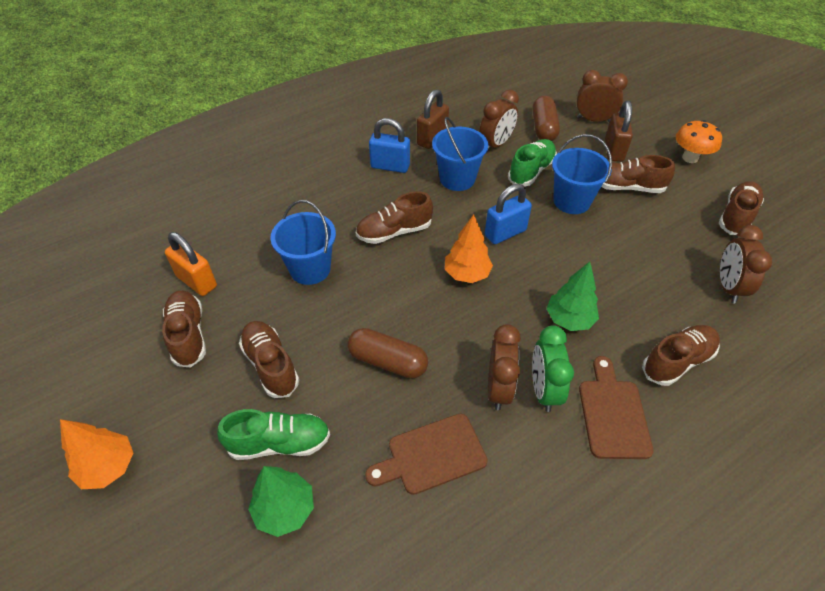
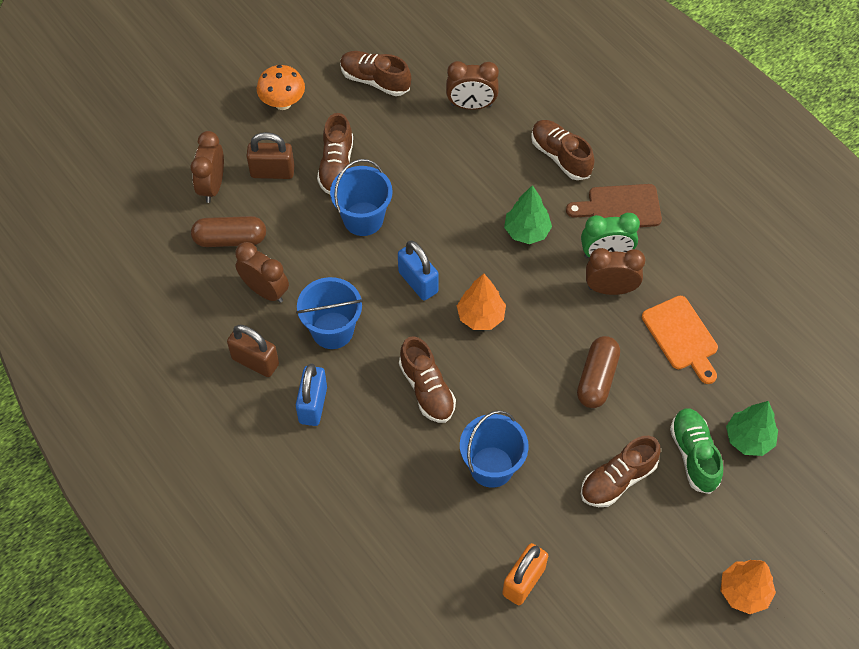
camera: 95 degrees left, 10 degrees up
(188, 335) = (595, 568): brown shoe -> none
(431, 455) = (681, 337): brown cutting board -> orange cutting board
(531, 171) = (314, 255): green shoe -> none

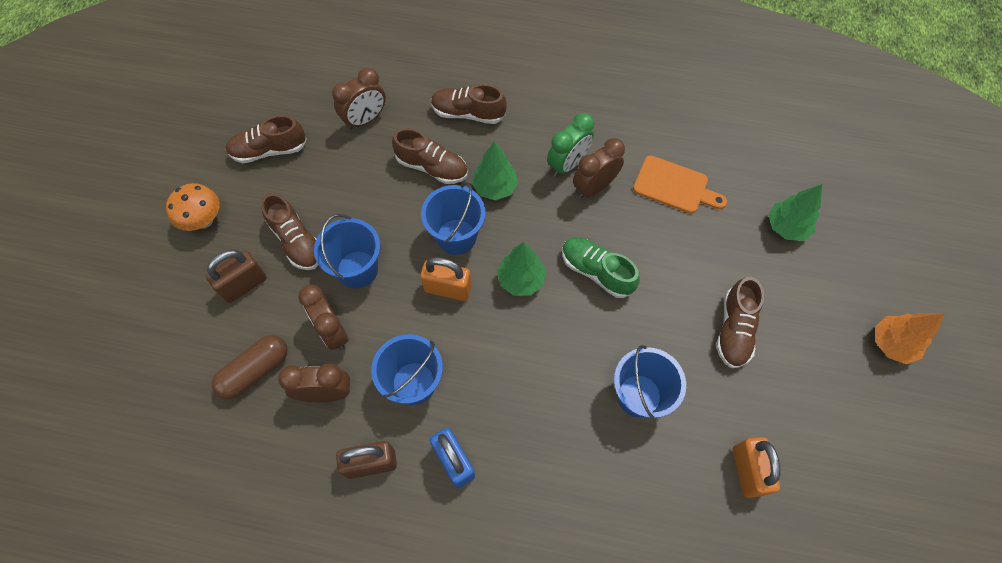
camera: 40 degrees left, 5 degrees up
(212, 186) = (199, 335): brown clock -> brown clock (333, 331)
(418, 282) = (448, 289): blue padlock -> orange padlock
(427, 389) = (533, 372): brown shoe -> brown shoe (432, 167)
(460, 248) = (456, 237): none -> blue bucket
(480, 316) = (521, 280): orange tree -> green tree
(597, 378) = (648, 262): brown capsule -> none
(620, 207) = (545, 122): brown cutting board -> none
(694, 455) = (764, 268): green shoe -> green shoe (596, 271)

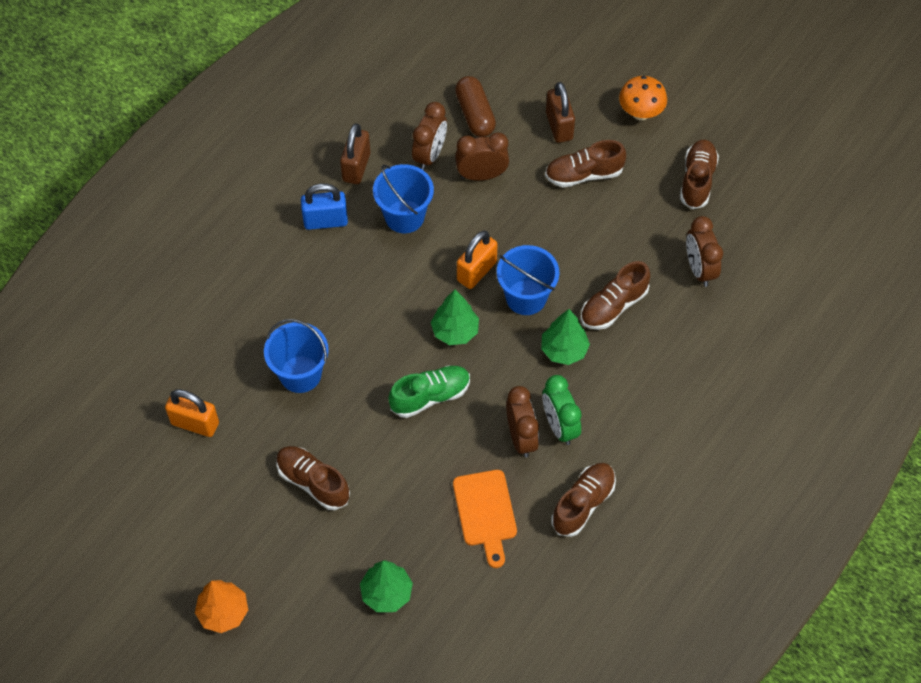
camera: 115 degrees right, 5 degrees down
(357, 269) = (532, 210): blue bucket -> none
(468, 113) = (666, 362): brown shoe -> brown shoe (583, 504)
(674, 186) = (485, 512): orange cutting board -> orange cutting board turned 60 degrees counterclockwise

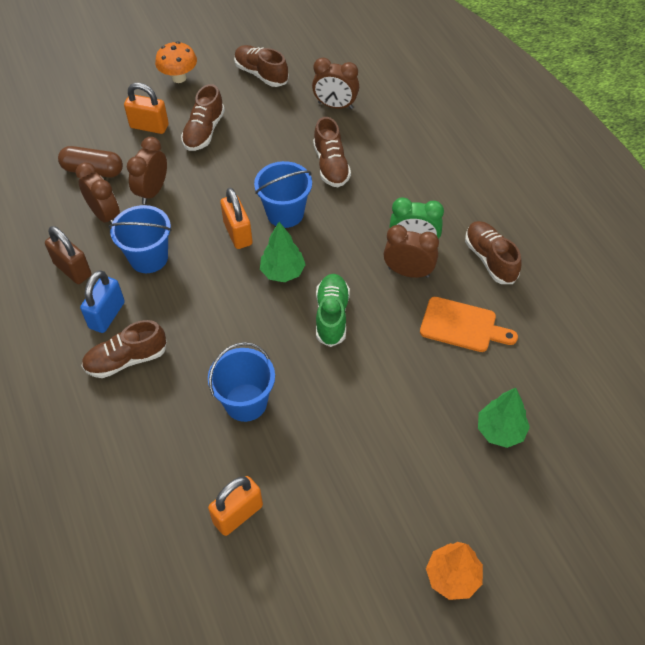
camera: 60 degrees left, 5 degrees down
(313, 482) = (360, 440): brown shoe -> brown shoe (126, 360)
(559, 126) = (149, 126): brown padlock -> orange padlock
(564, 350) = (348, 211): green tree -> none

